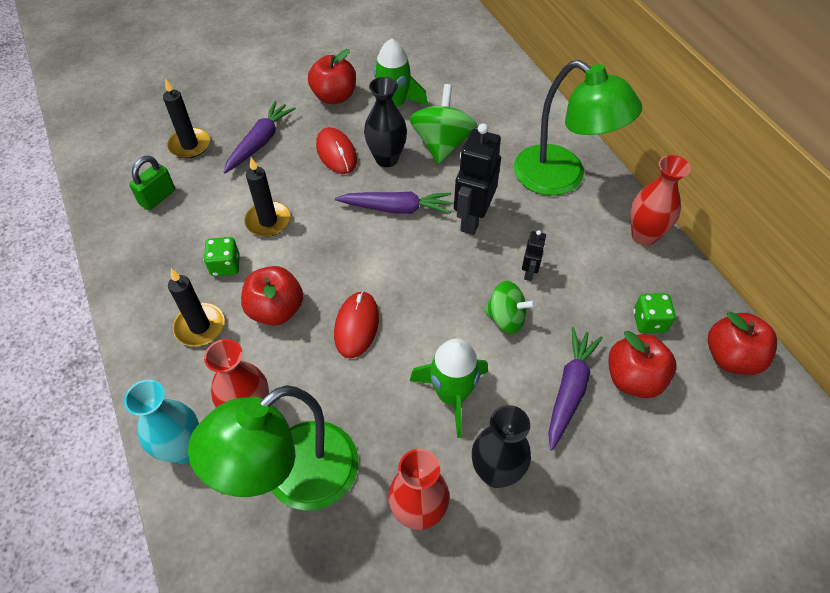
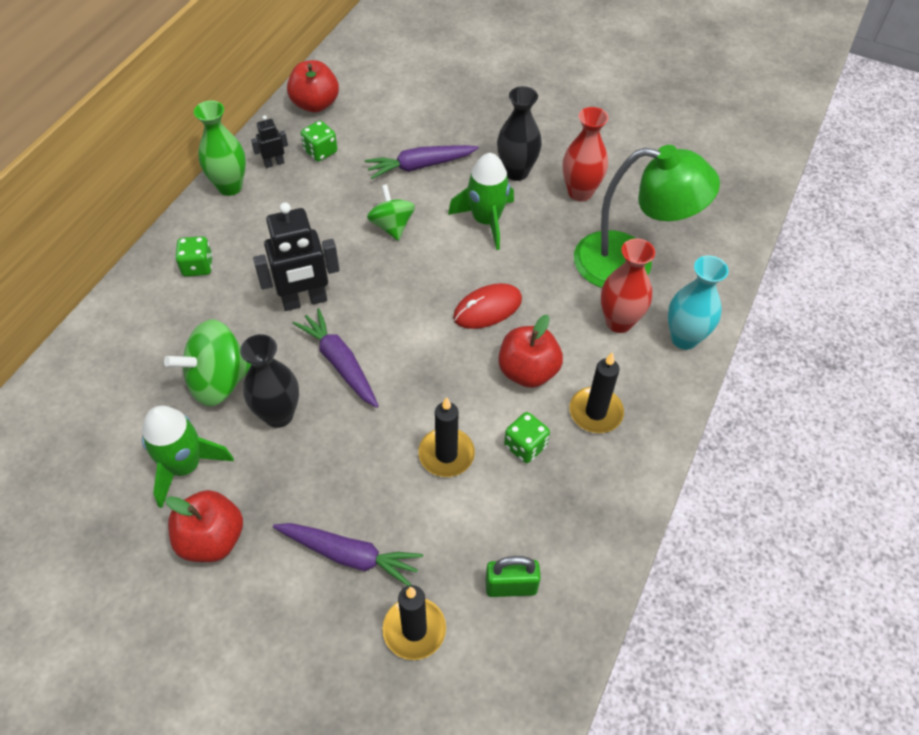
camera: 130 degrees left, 0 degrees up
(260, 142) = (349, 555): purple carrot -> purple carrot turned 150 degrees counterclockwise
(336, 153) = (306, 466): red mouse -> none
(529, 272) = (333, 234): black robot -> black robot (274, 163)
(561, 178) = (197, 266): green lamp -> green dice
(633, 379) = (379, 141): red apple -> none
(644, 235) = (230, 187): red vase -> green vase

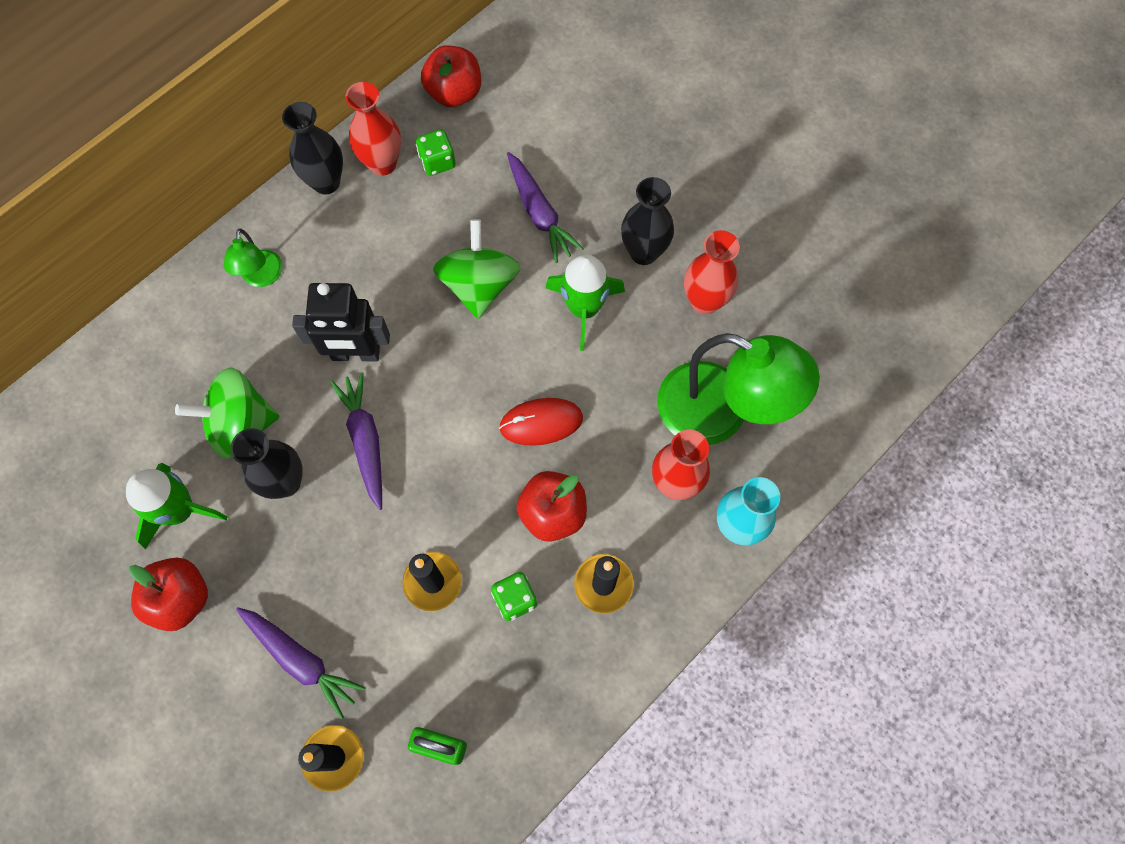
camera: 20 degrees right, 15 degrees up
(197, 266) = (262, 277): green dice -> green lamp
(230, 187) = (326, 182): green vase -> black vase
(274, 163) = (382, 163): black robot -> red vase
(392, 226) = (479, 285): green spinning top -> green spinning top, size x1.53
(420, 166) = (539, 213): purple carrot -> purple carrot turned 120 degrees counterclockwise

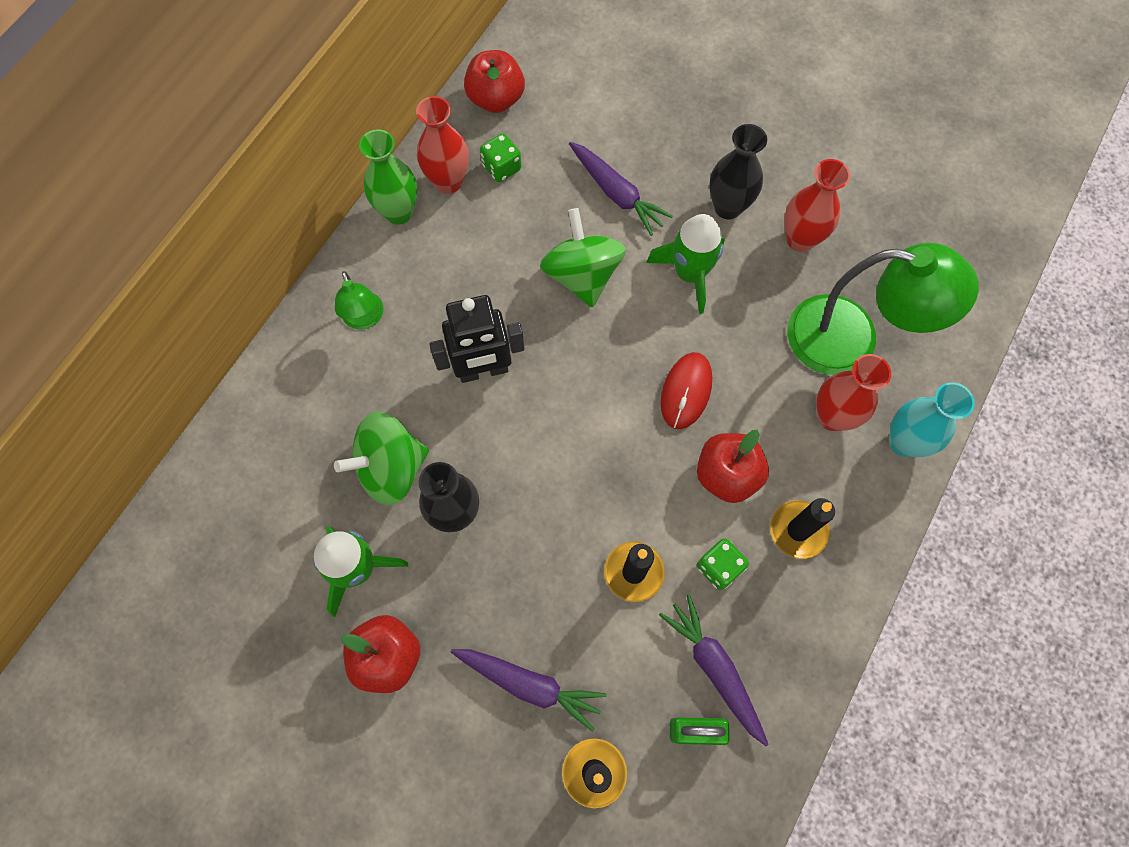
camera: 15 degrees left, 0 degrees up
(326, 182) = (398, 212): black vase -> green vase
(365, 441) = (521, 453): purple carrot -> purple carrot (715, 669)
(541, 422) = (686, 391): red mouse -> red mouse turned 45 degrees counterclockwise

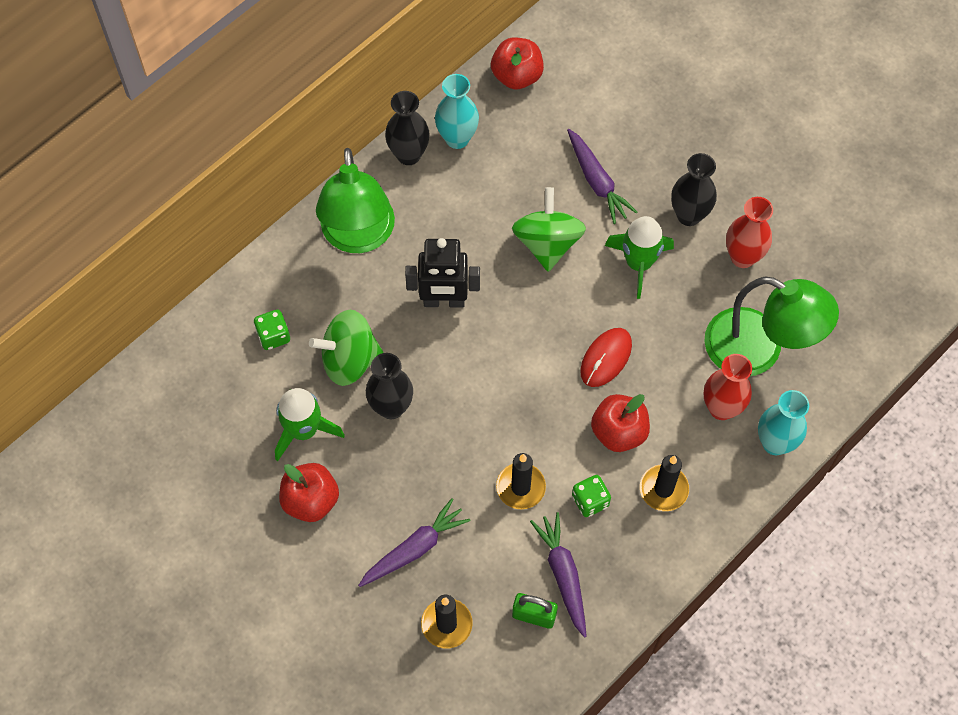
camera: 15 degrees right, 5 degrees down
(365, 319) = (358, 236): green lamp -> green lamp, size x2.05
(398, 212) = (408, 155): green vase -> black vase
(448, 181) = (457, 138): red vase -> turquoise vase
(501, 168) = (505, 137): green dice -> green dice (273, 336)
(529, 684) = (414, 549): purple carrot -> purple carrot turned 75 degrees counterclockwise

